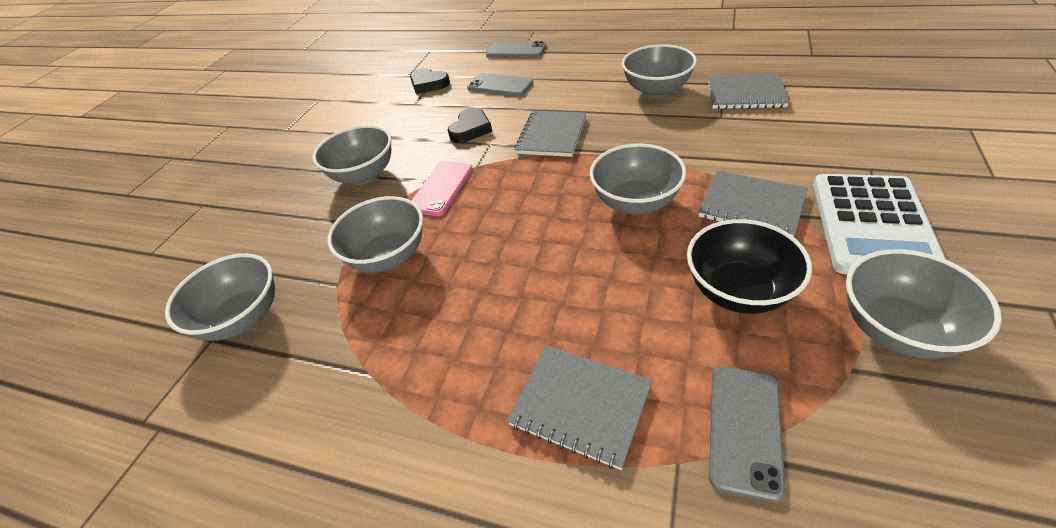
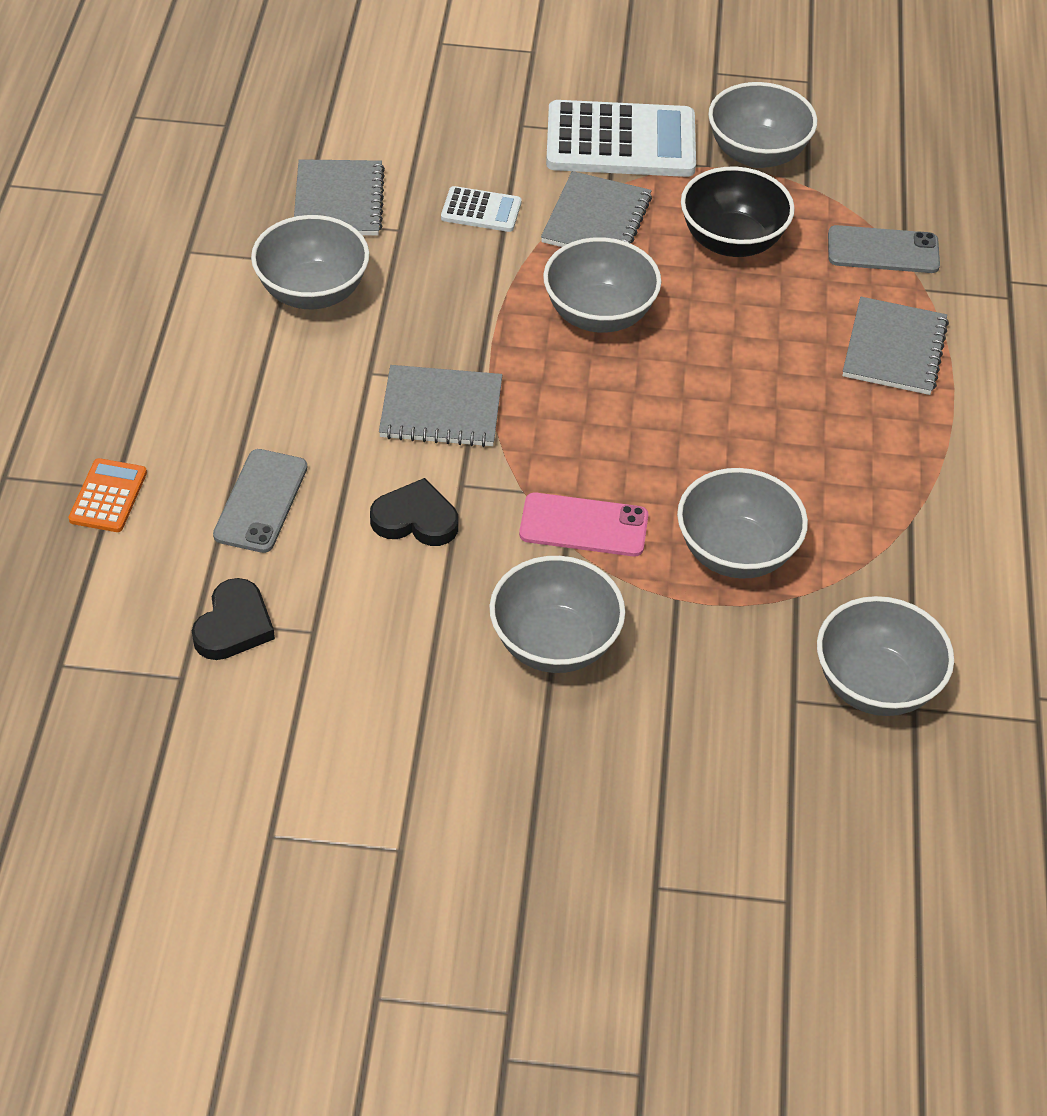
camera: 110 degrees left, 5 degrees up
(516, 50) = (108, 496): grey phone -> orange calculator
(749, 149) = (481, 210): none -> white calculator

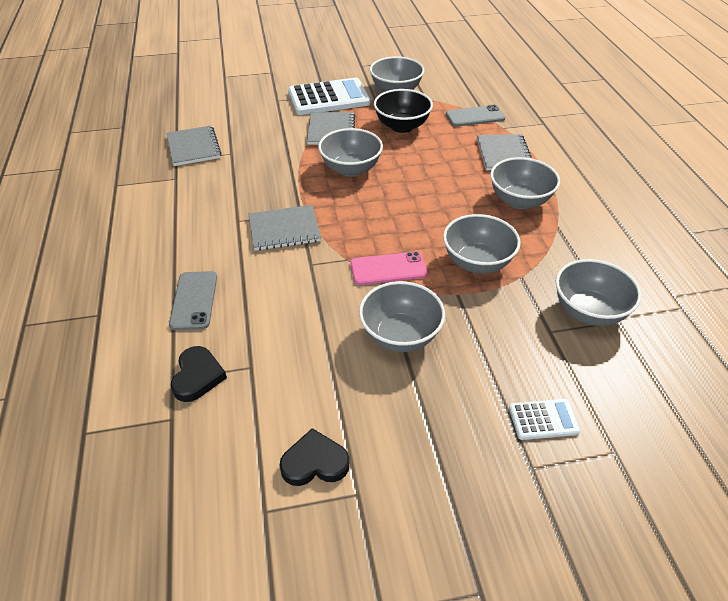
camera: 15 degrees left, 5 degrees down
(108, 496) = (95, 320): orange calculator -> none
(313, 292) = (192, 190): grey bowl -> grey bowl (519, 201)
(415, 519) = (291, 288): black heart -> black heart (315, 462)
(481, 210) = (271, 137): white calculator -> white calculator (543, 419)

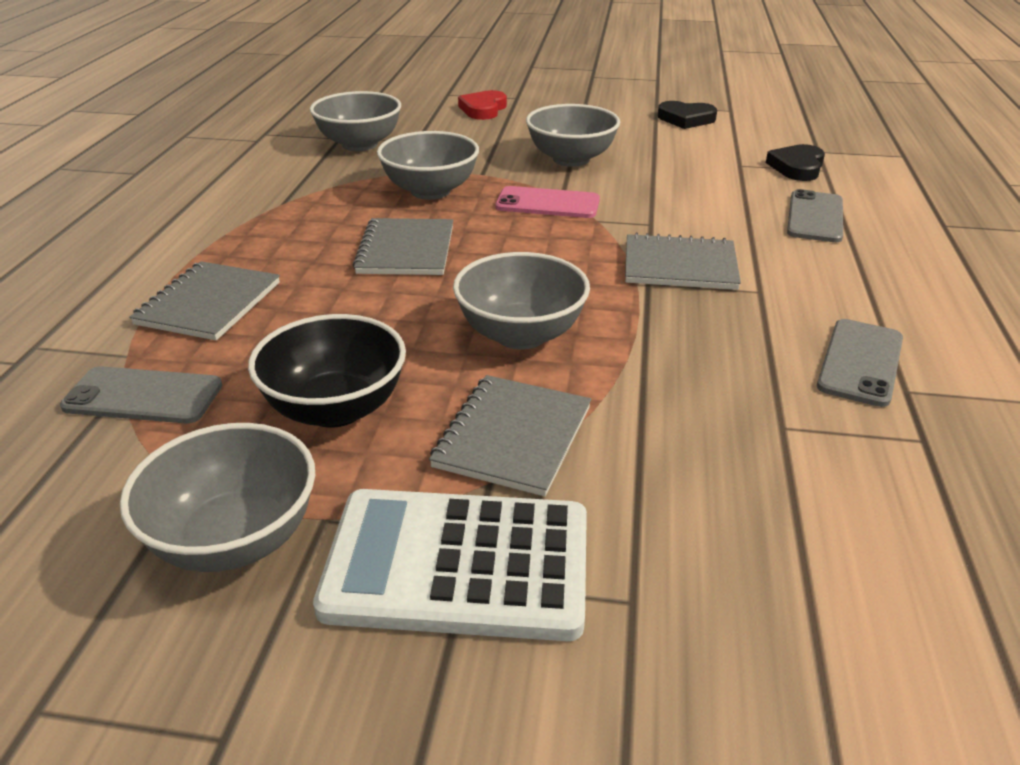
camera: 160 degrees left, 10 degrees down
(192, 188) = (860, 362): none -> grey phone
(193, 147) = (887, 465): grey notebook -> grey notebook (406, 250)
(519, 201) = (288, 236): grey bowl -> none
(543, 419) = (483, 109): white calculator -> red heart

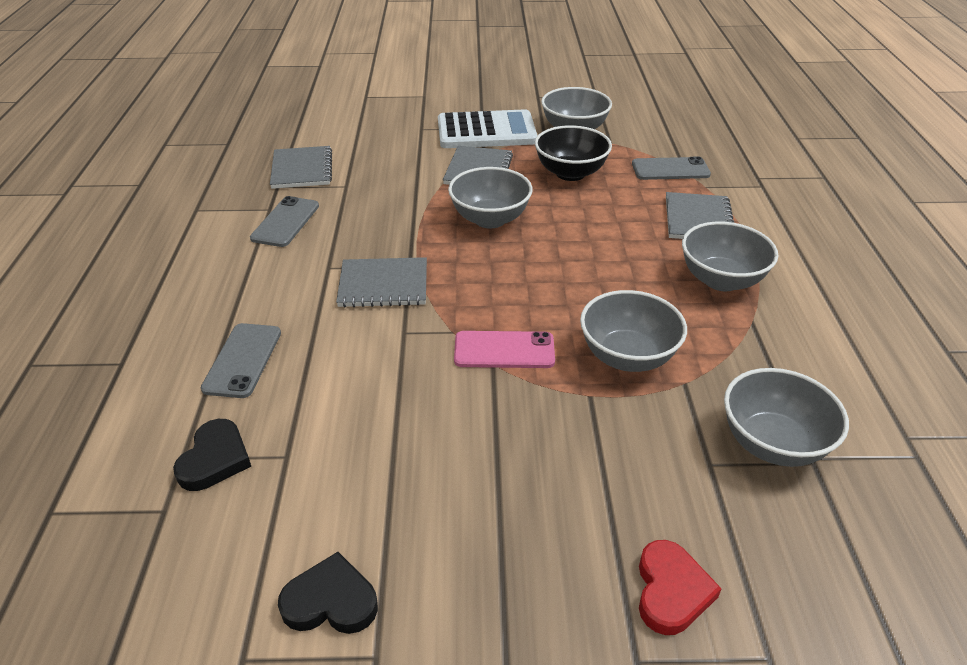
camera: 170 degrees right, 5 degrees up
(406, 250) = (602, 277): grey notebook -> grey notebook (302, 169)
(571, 159) = (496, 441): grey bowl -> grey bowl (721, 280)

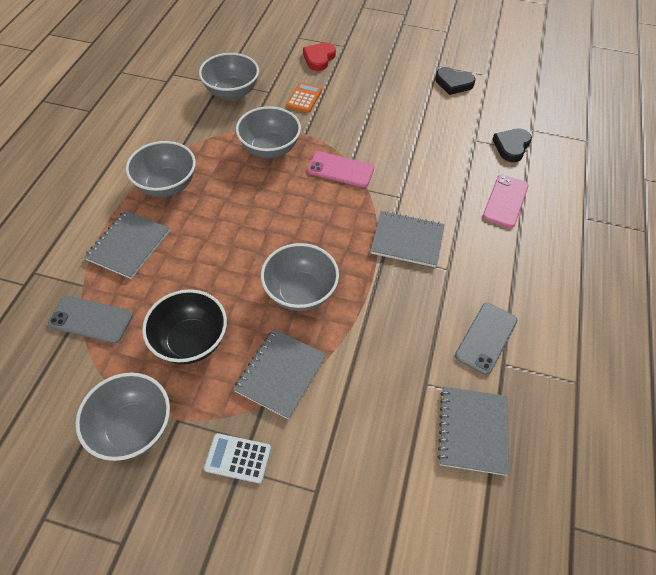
camera: 165 degrees left, 15 degrees up
(243, 360) = (505, 201): grey phone -> pink phone
(486, 131) = (238, 458): white calculator -> white calculator, size x0.48
(635, 467) = (304, 98): none -> orange calculator

